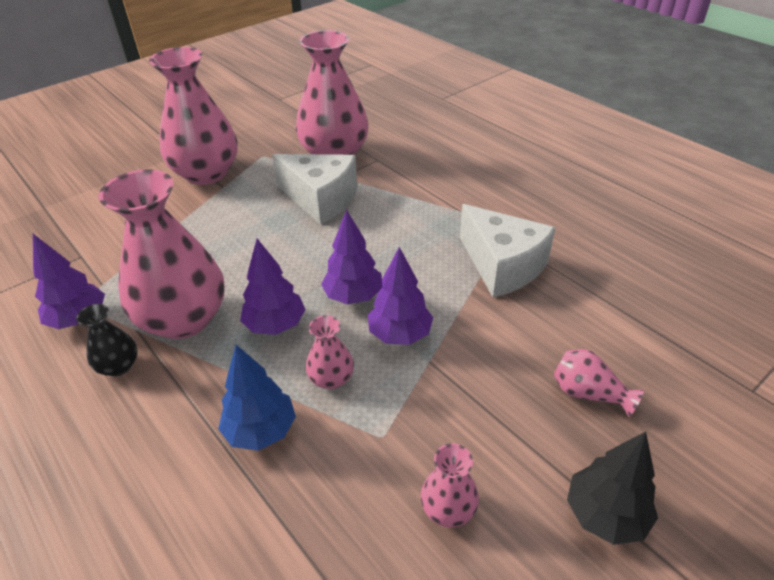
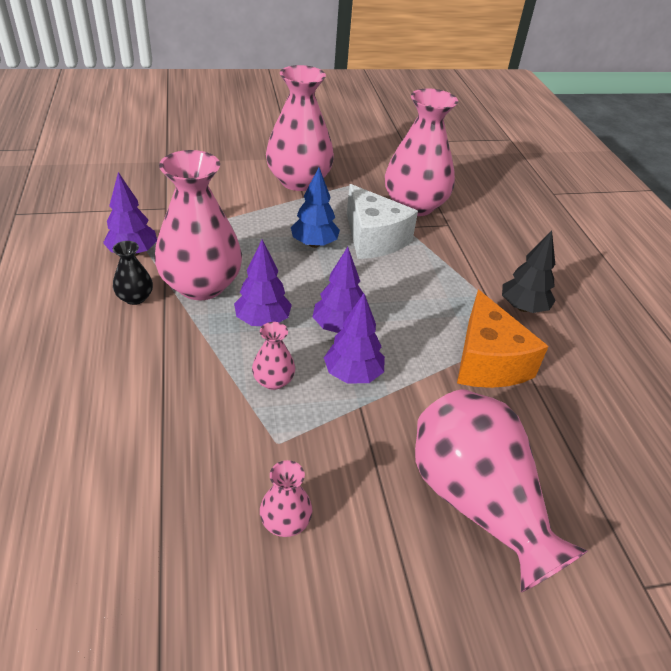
camera: 25 degrees right, 0 degrees up
(261, 431) = (195, 391): blue tree -> blue tree (314, 244)
(502, 266) = (488, 361): white cheese -> orange cheese
(588, 393) = (476, 502): pink vase -> pink vase, size x2.25
(605, 515) = (408, 601): black tree -> black tree (523, 307)

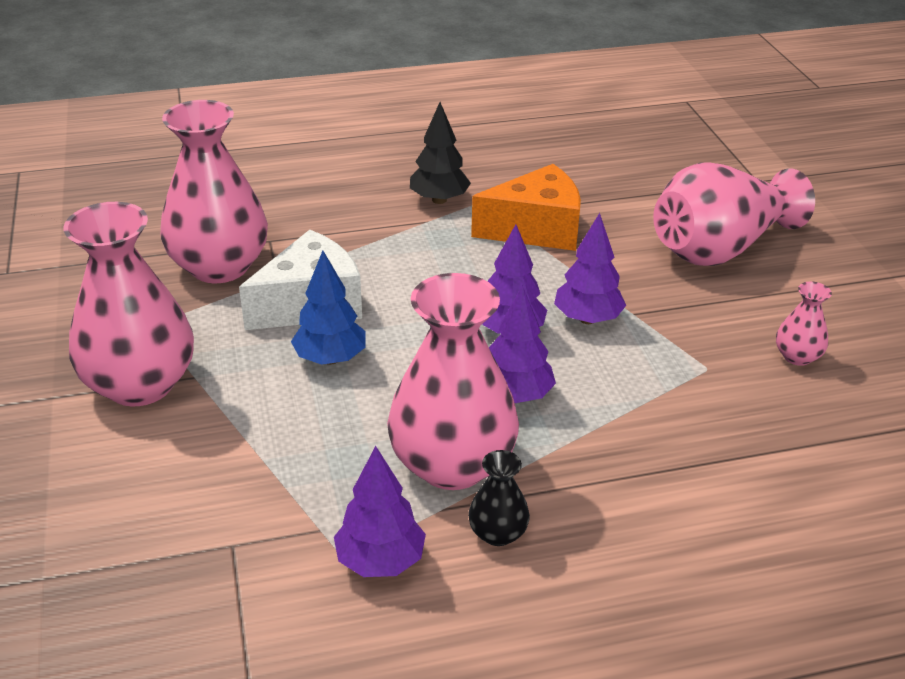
camera: 90 degrees left, 5 degrees down
(273, 381) = (619, 378): pink vase -> none

